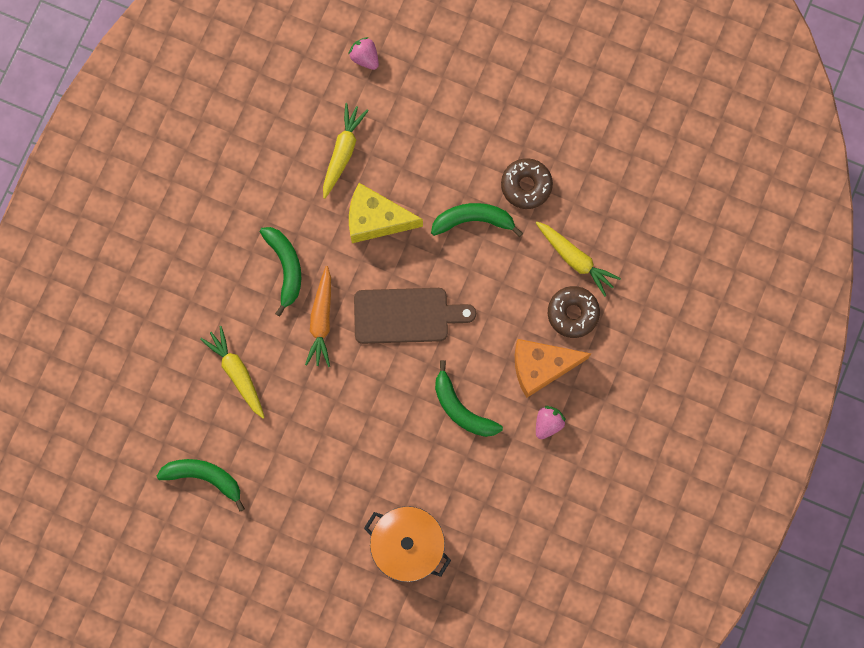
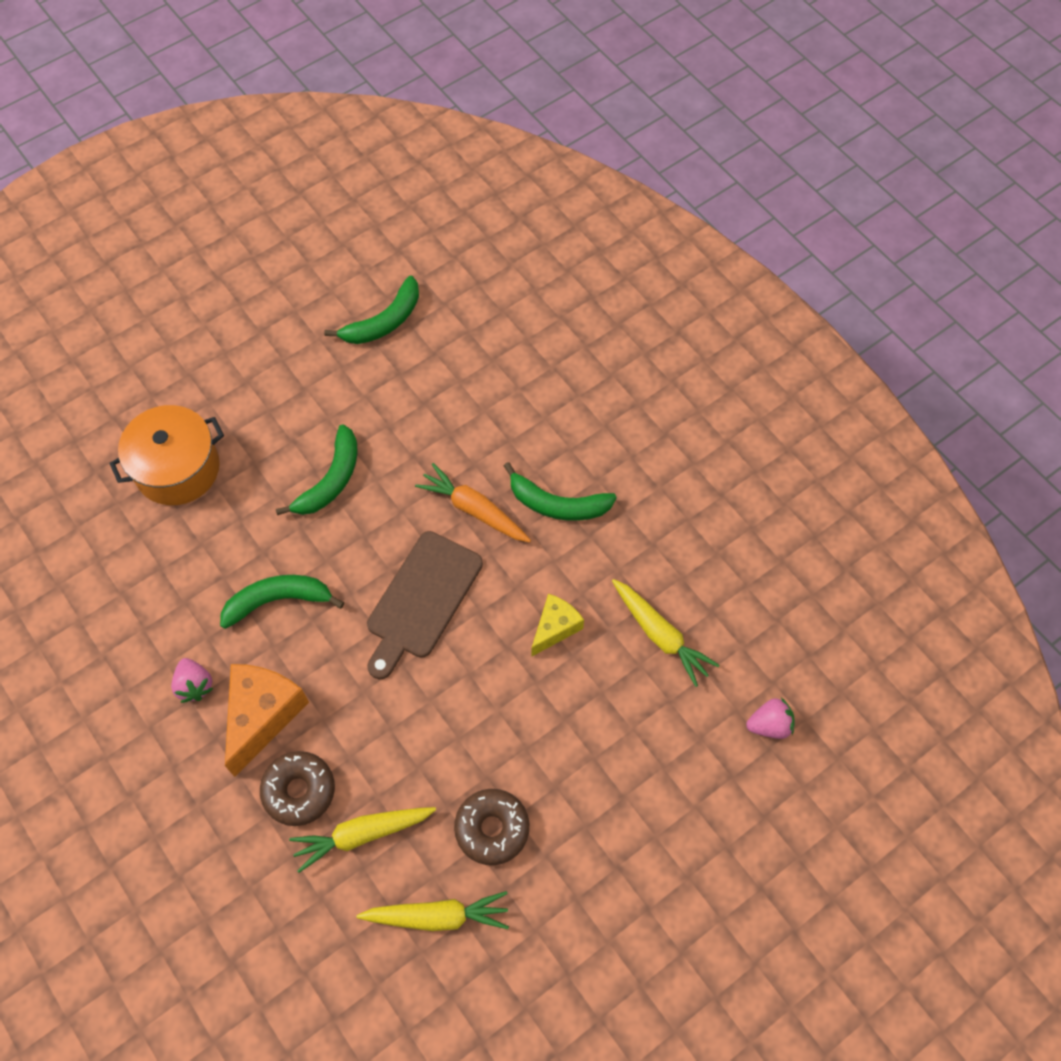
camera: 120 degrees right, 15 degrees down
(237, 373) = (470, 401): yellow carrot -> yellow carrot (437, 916)
(376, 220) = (555, 628): yellow cheese -> yellow cheese, size x0.61
(473, 220) = (487, 738): green banana -> green banana (331, 480)

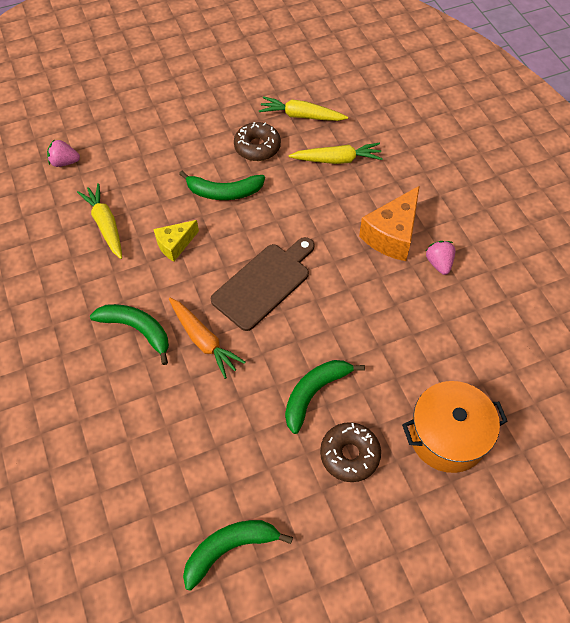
camera: 165 degrees left, 5 degrees down
(278, 600) = (372, 307): green banana -> green banana (224, 192)
(299, 791) = (373, 189): brown donut -> brown donut (349, 455)

